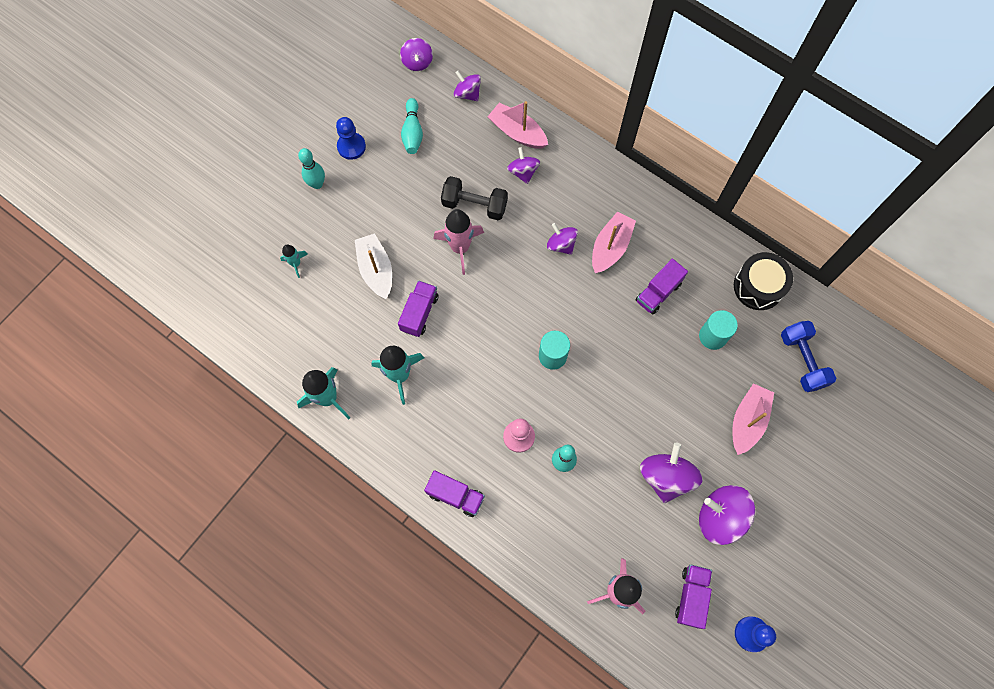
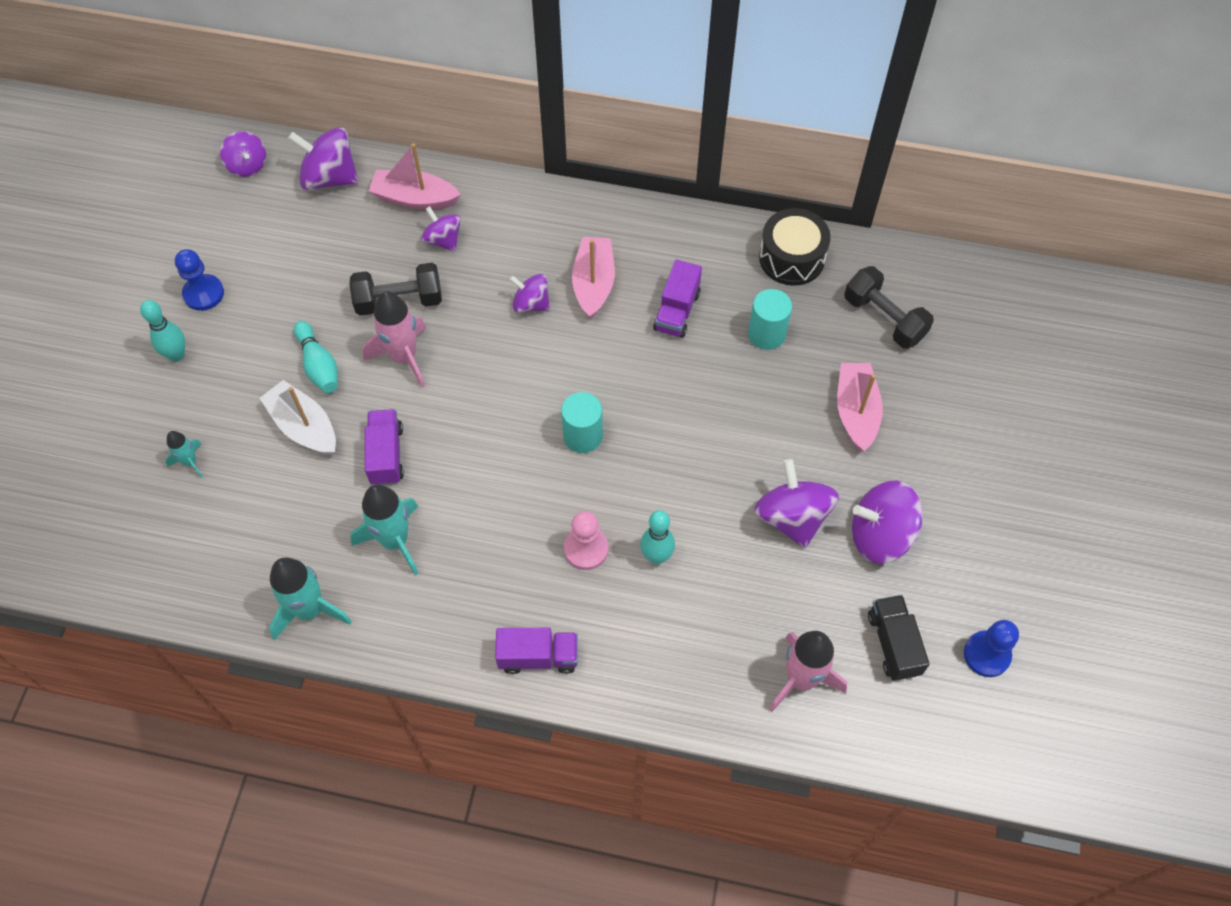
camera: 25 degrees left, 10 degrees down
(412, 132) = (278, 247): turquoise bowling pin -> turquoise bowling pin (319, 365)
(467, 93) = (330, 177): purple spinning top -> purple spinning top, size x1.63
(691, 596) = (893, 644): purple truck -> black truck
(802, 360) = (884, 318): blue dumbbell -> black dumbbell

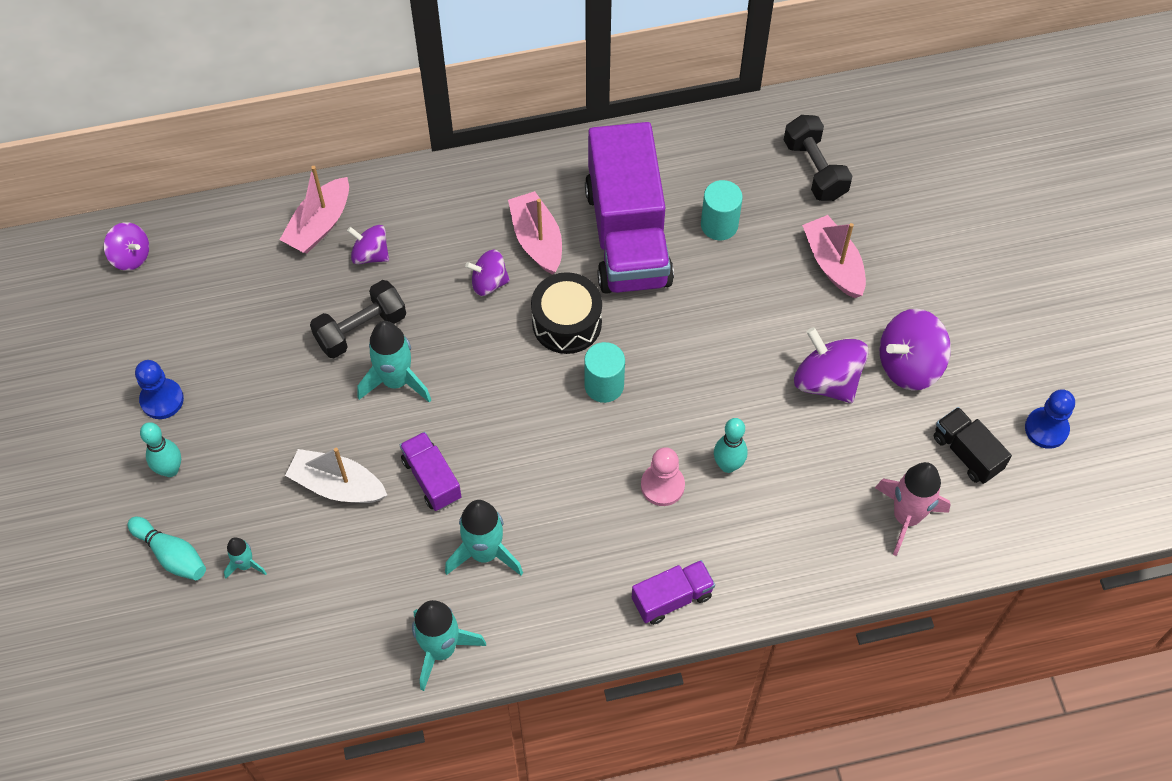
camera: 25 degrees left, 0 degrees up
(319, 365) = (318, 422): turquoise bowling pin -> turquoise bowling pin (171, 555)
(330, 177) = (222, 237): purple spinning top -> none
(403, 357) = (396, 381): pink rocket -> turquoise rocket
(414, 198) = (319, 225): pink boat -> pink boat turned 45 degrees counterclockwise
(677, 311) = (627, 236): purple truck -> purple truck, size x2.21
(791, 258) = (705, 145): black drum -> black drum (567, 323)
(884, 318) = (815, 169): black dumbbell -> black dumbbell turned 45 degrees clockwise

